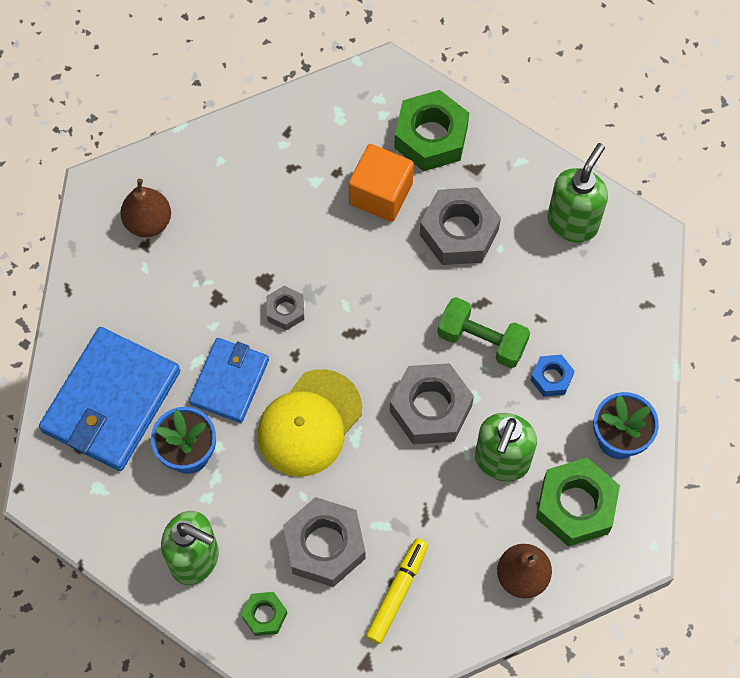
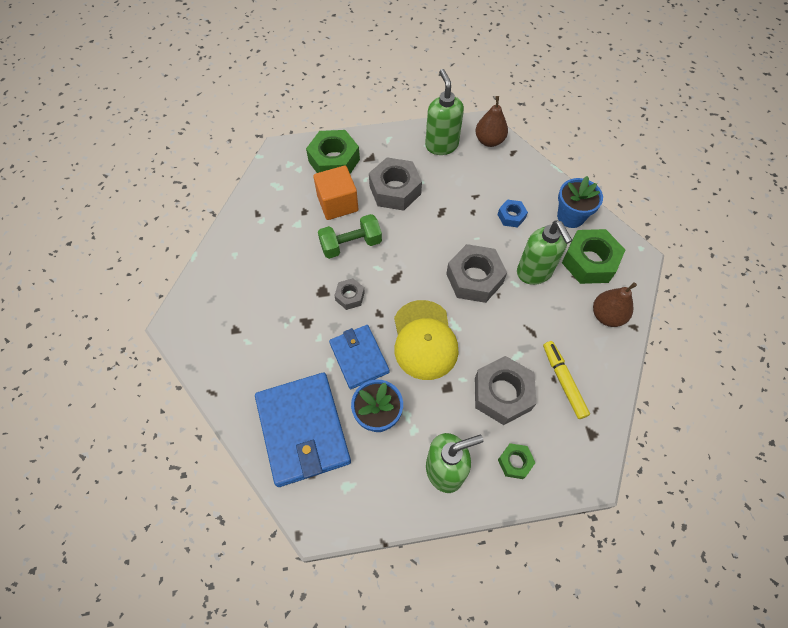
camera: 45 degrees left, 5 degrees down
(148, 222) = (225, 316): brown pear -> brown pear (489, 141)
(482, 340) = (461, 227): green dumbbell -> green dumbbell (351, 244)

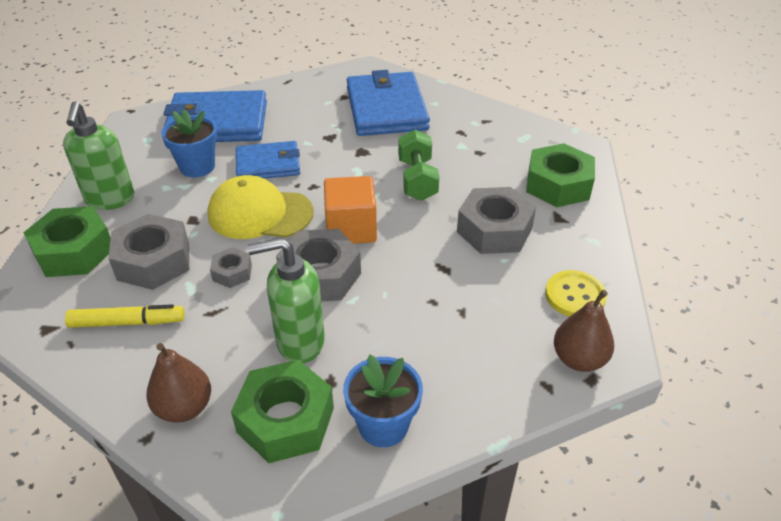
camera: 105 degrees right, 20 degrees down
(251, 289) = (386, 108): none -> blue wallet
(337, 203) = (484, 178): orange cube -> orange cube (351, 228)
(350, 296) = (346, 169): grey nut -> grey nut (232, 272)
(441, 145) = (575, 296): green soap dispenser -> yellow button
(511, 216) = (410, 344): blue nut -> none
(515, 462) = (74, 251): green nut -> green nut, size x1.92

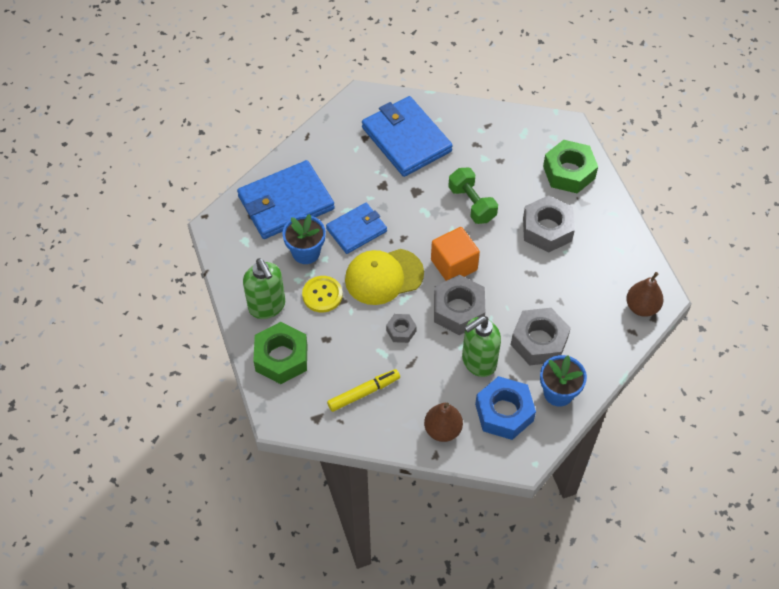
camera: 25 degrees left, 15 degrees up
(153, 261) = (342, 343): grey nut -> grey nut (539, 341)
(285, 420) = (504, 412): green nut -> blue nut
(575, 296) = (620, 262): yellow button -> yellow button (322, 295)

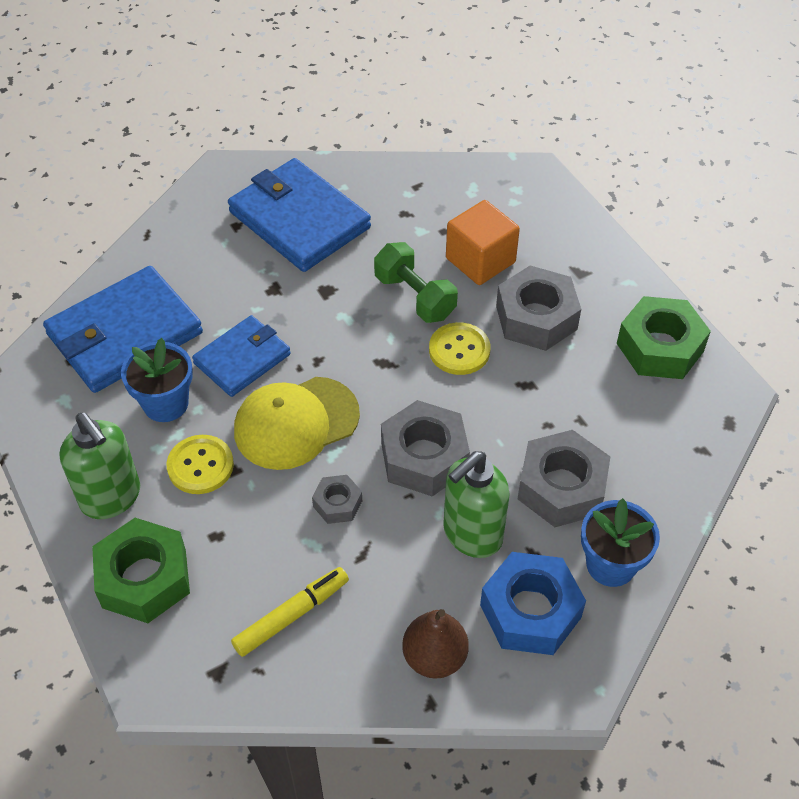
camera: 10 degrees left, 5 degrees down
(454, 265) = (404, 389): orange cube -> orange cube (480, 260)
(493, 244) = (459, 350): none -> yellow button
(569, 172) = (550, 234): green nut -> green nut (660, 347)
(642, 307) = (707, 411): brown pear -> none

